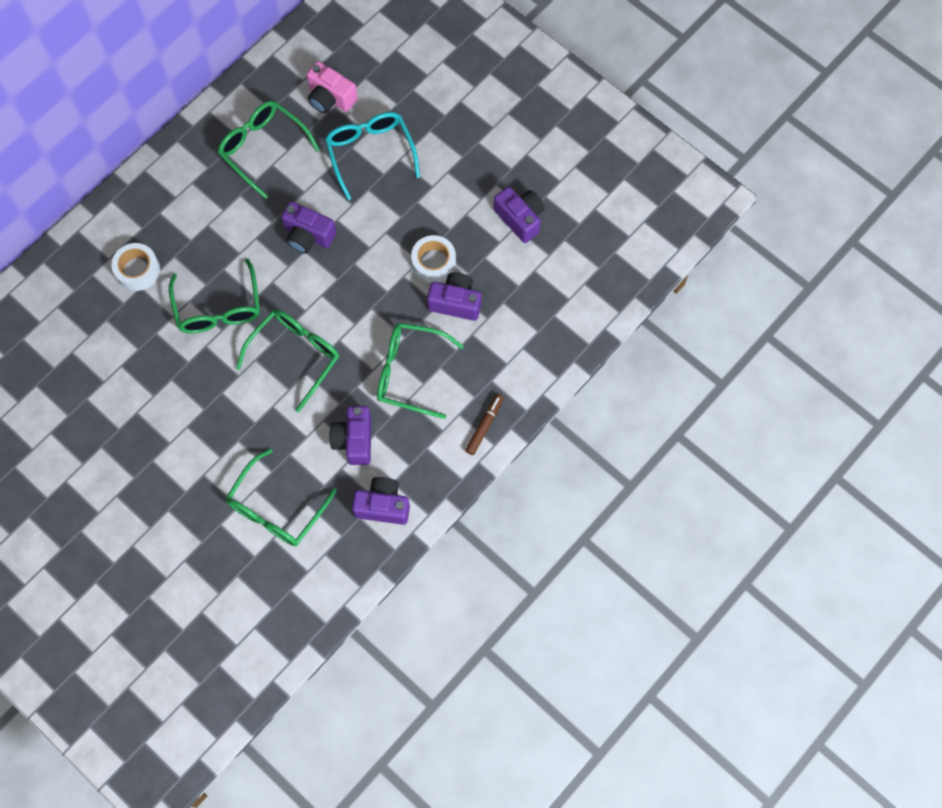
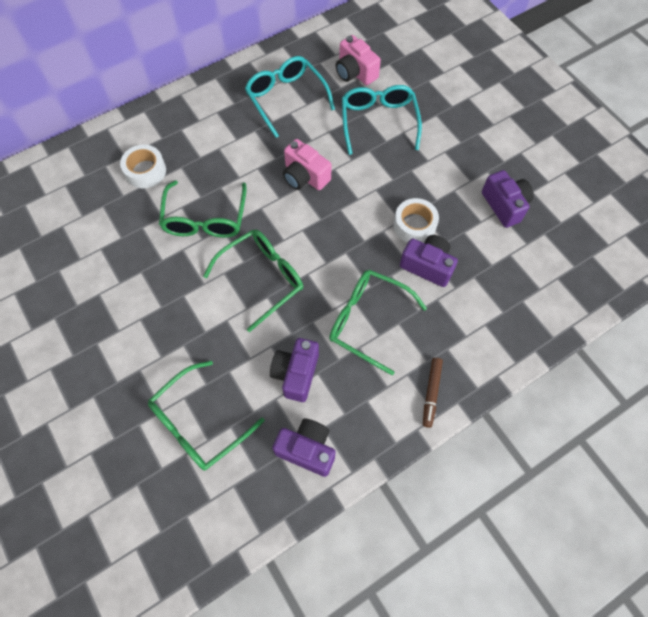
camera: 15 degrees right, 5 degrees down
(263, 148) = (286, 98): green glasses -> turquoise glasses
(308, 236) = (305, 176): purple camera -> pink camera
(484, 426) = (431, 393): brown marker -> brown marker turned 150 degrees clockwise

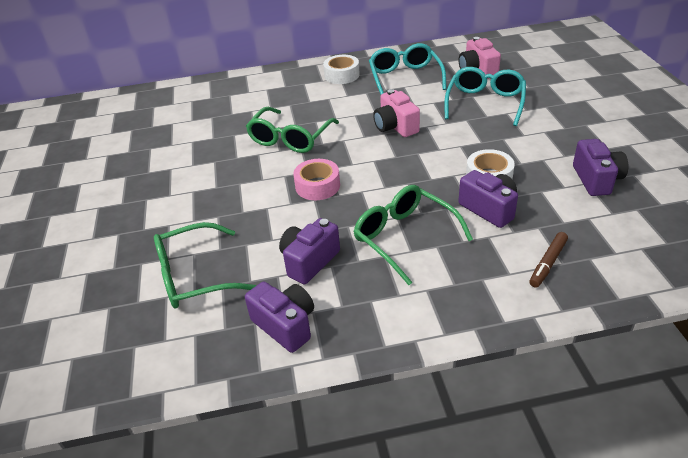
camera: 25 degrees right, 25 degrees down
(145, 171) = (259, 102): white tape -> white tape (342, 75)
(262, 278) = (317, 186): green glasses -> pink tape
(431, 393) = (446, 312): brown marker -> brown marker (547, 263)

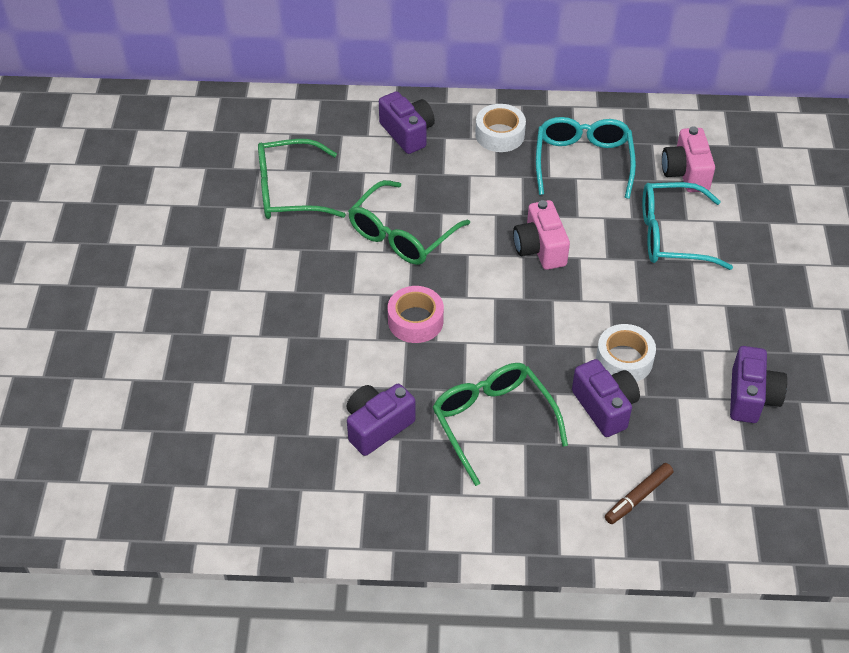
camera: 10 degrees right, 10 degrees up
(194, 276) = (248, 414): green glasses -> green glasses (288, 191)
(285, 325) = (332, 500): purple camera -> purple camera (407, 133)
(485, 103) = (671, 236): turquoise glasses -> turquoise glasses turned 120 degrees counterclockwise

